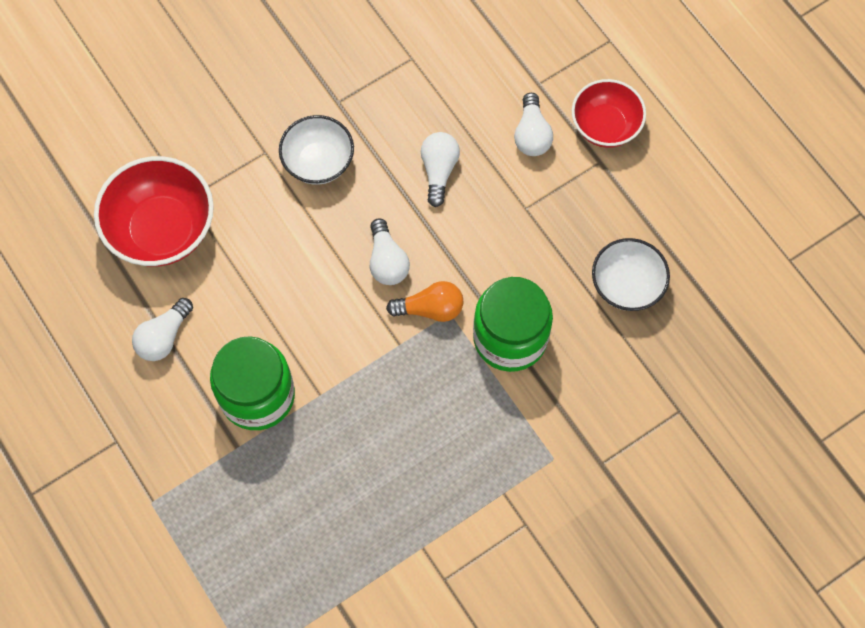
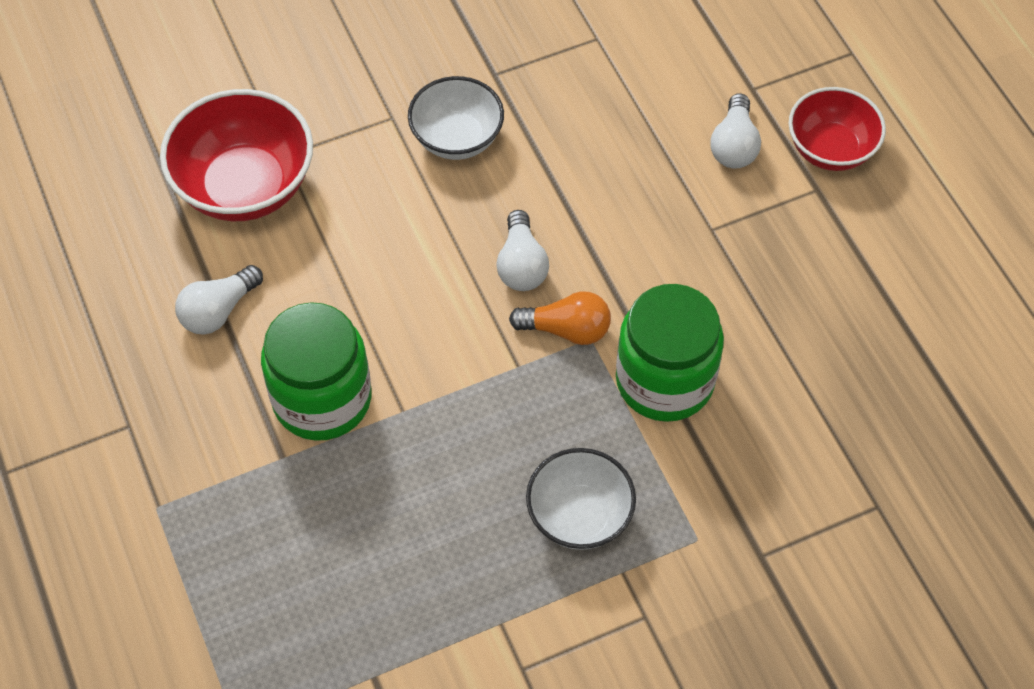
camera: 10 degrees right, 10 degrees down
(439, 171) = (607, 170): white light bulb -> none
(626, 285) = (829, 341): white bowl -> white bowl (579, 516)

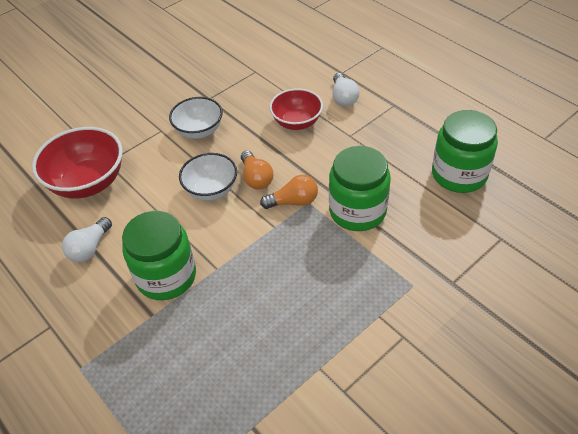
camera: 15 degrees left, 10 degrees down
(521, 265) = (256, 178): white light bulb -> orange light bulb
(579, 516) = (341, 293): white bowl -> white bowl (211, 190)
(830, 149) = (392, 87): red bowl -> red bowl (297, 122)
(865, 366) = (459, 174): none -> green jar

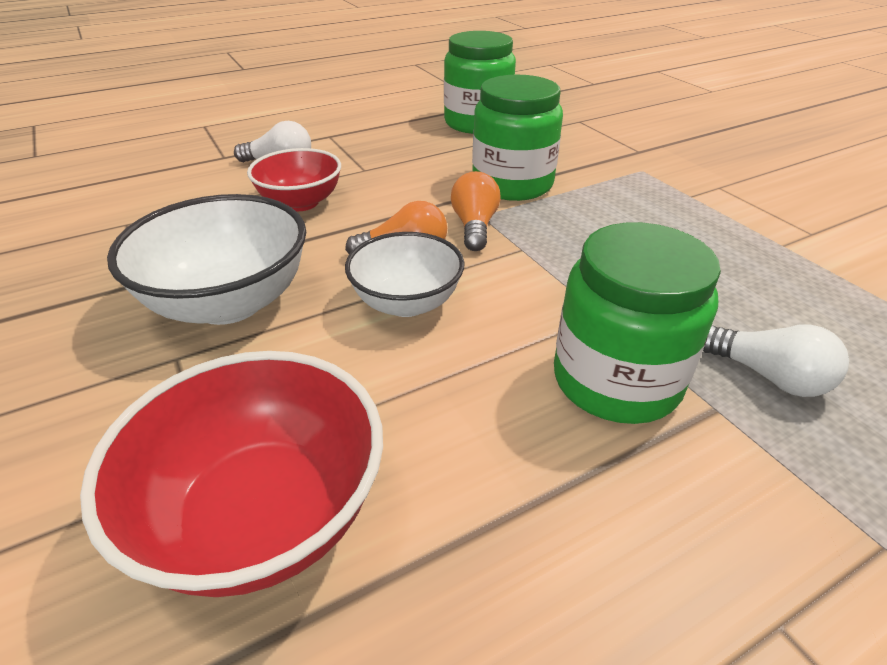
camera: 80 degrees left, 10 degrees down
(90, 248) = (512, 517): white light bulb -> white light bulb (768, 376)
(199, 131) = (229, 302): white bowl -> white bowl, size x1.54

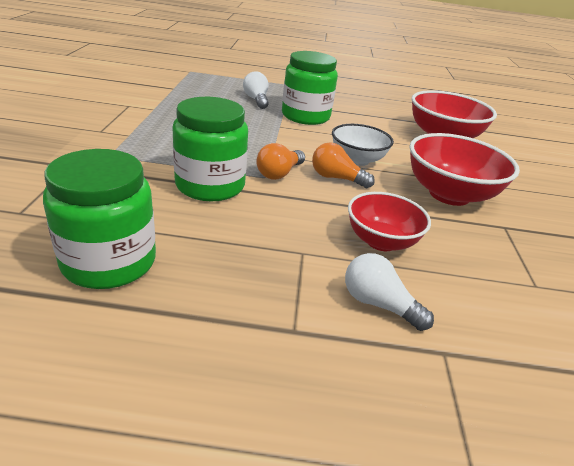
camera: 150 degrees left, 5 degrees down
(229, 302) = (449, 194): white bowl -> red bowl

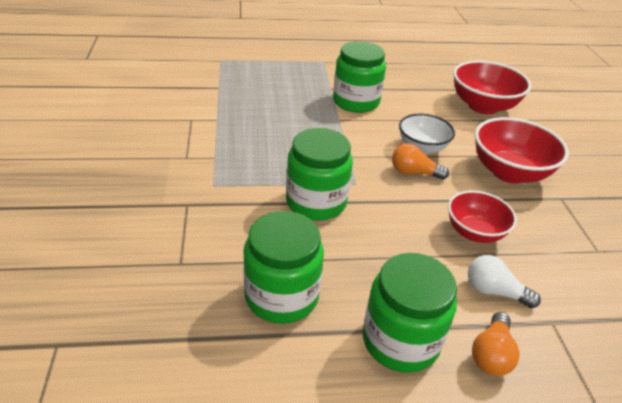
camera: 10 degrees left, 5 degrees up
(225, 335) = (400, 340): none -> green jar
(256, 100) = (302, 89): white light bulb -> none
(279, 173) = (365, 177): orange light bulb -> orange light bulb (491, 354)

